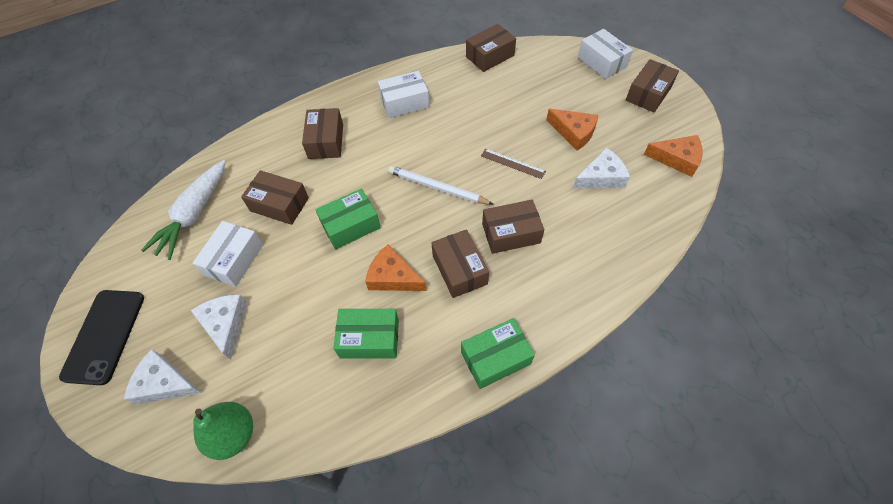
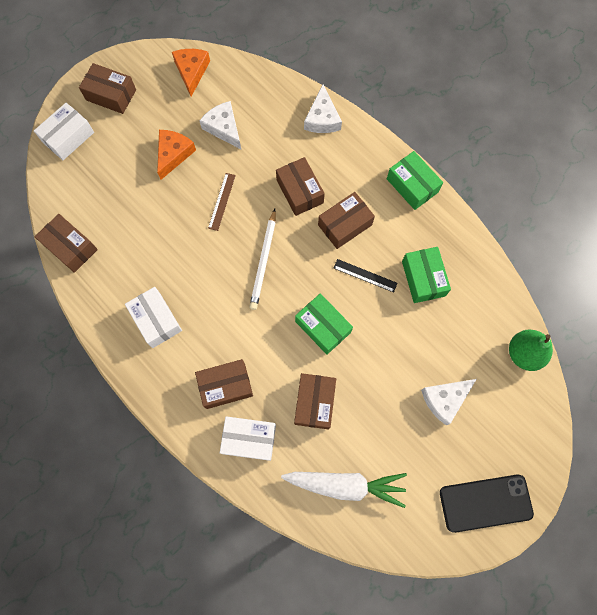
camera: 105 degrees left, 15 degrees up
(165, 383) = (506, 426): white cheese -> white cheese (322, 118)
(234, 260) = (384, 420): white box -> white box (249, 439)
(393, 277) = (365, 275): orange cheese -> black ruler

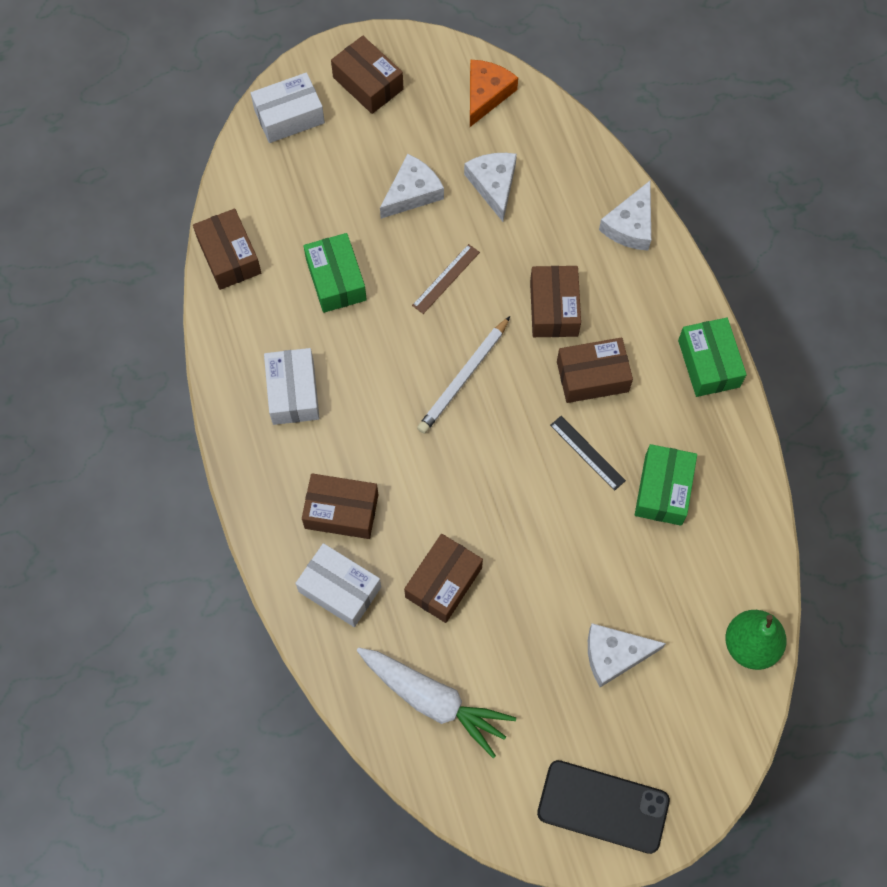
camera: 25 degrees right, 5 degrees down
(173, 154) = (412, 192): orange cheese -> white cheese
(323, 327) = (500, 493): green box -> green box (336, 280)

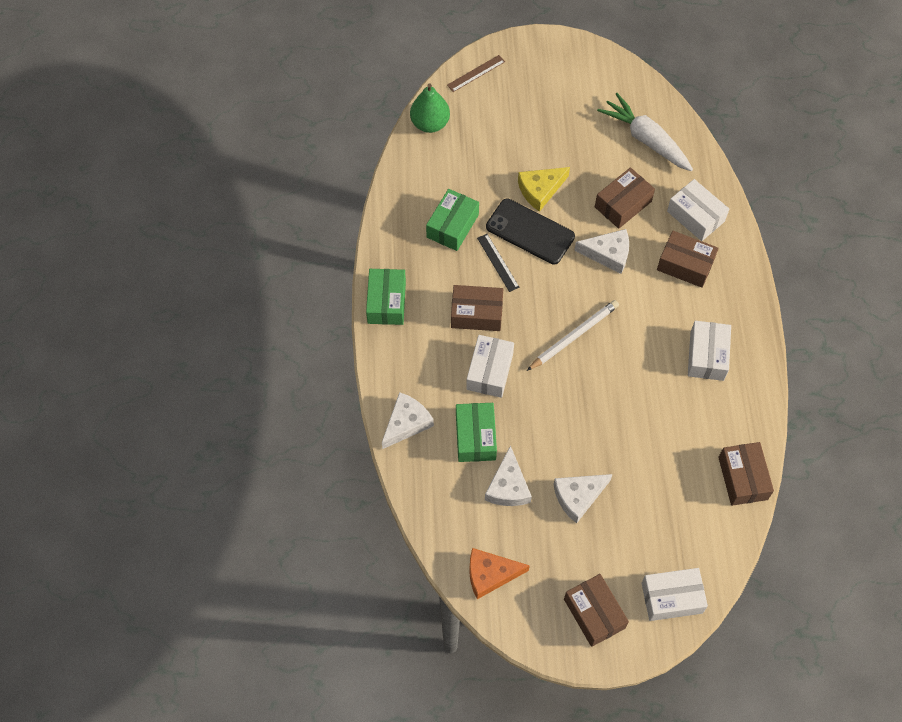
camera: 165 degrees left, 5 degrees down
(336, 280) = (657, 436): green box -> green box (475, 437)
(446, 278) = (568, 416): brown ruler -> brown ruler (476, 73)
(486, 94) = (490, 574): orange cheese -> orange cheese turned 45 degrees clockwise
(553, 308) = (489, 371): brown box -> white box
(562, 575) = (540, 190): none -> yellow cheese
(603, 806) = (554, 63): black phone -> black phone (530, 232)
(614, 655) = (520, 137): white cheese -> white cheese (608, 254)

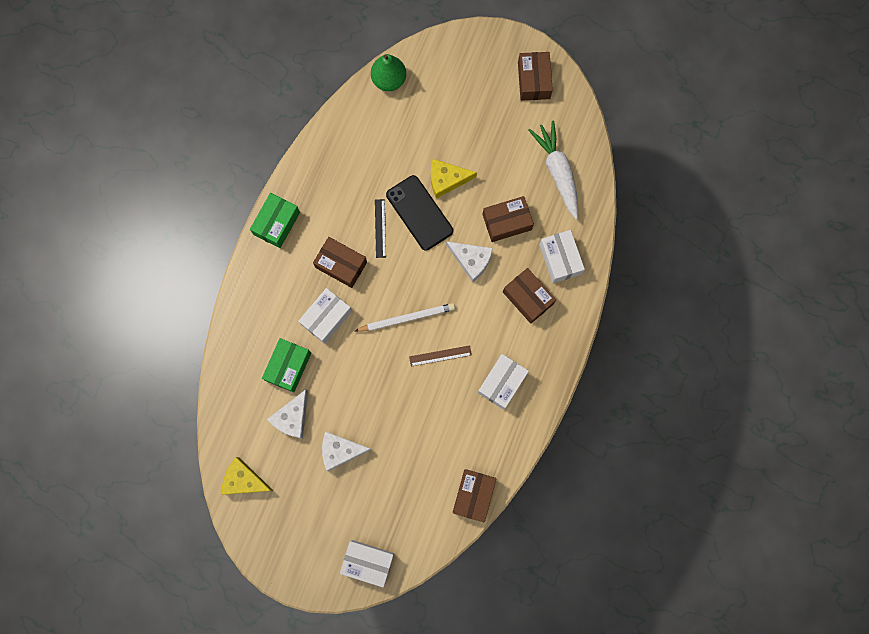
camera: 25 degrees right, 15 degrees up
(406, 423) = (242, 331): white cheese -> none
(452, 226) = (361, 180): green box -> none
(476, 73) = (450, 50): brown ruler -> brown ruler (440, 356)
(490, 574) = (244, 480): orange cheese -> yellow cheese
(594, 613) = (304, 546): brown box -> brown box (533, 80)

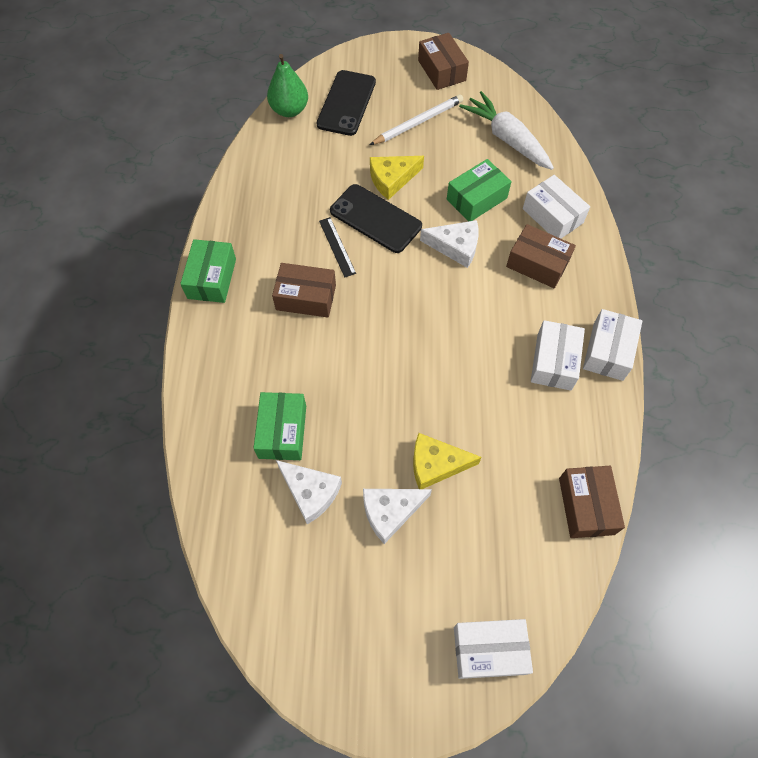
camera: 20 degrees left, 15 degrees down
(244, 480) = (273, 599): yellow cheese -> yellow cheese (436, 464)
(292, 417) = (310, 492): white cheese -> white cheese turned 60 degrees counterclockwise
(326, 318) = (310, 359): white box -> white box (608, 351)
(406, 318) = (408, 329): white pencil -> white pencil (418, 122)
(439, 89) = (346, 103): none -> black phone
(440, 356) = (466, 356): brown ruler -> none
(507, 222) = (476, 199): brown box -> green box

